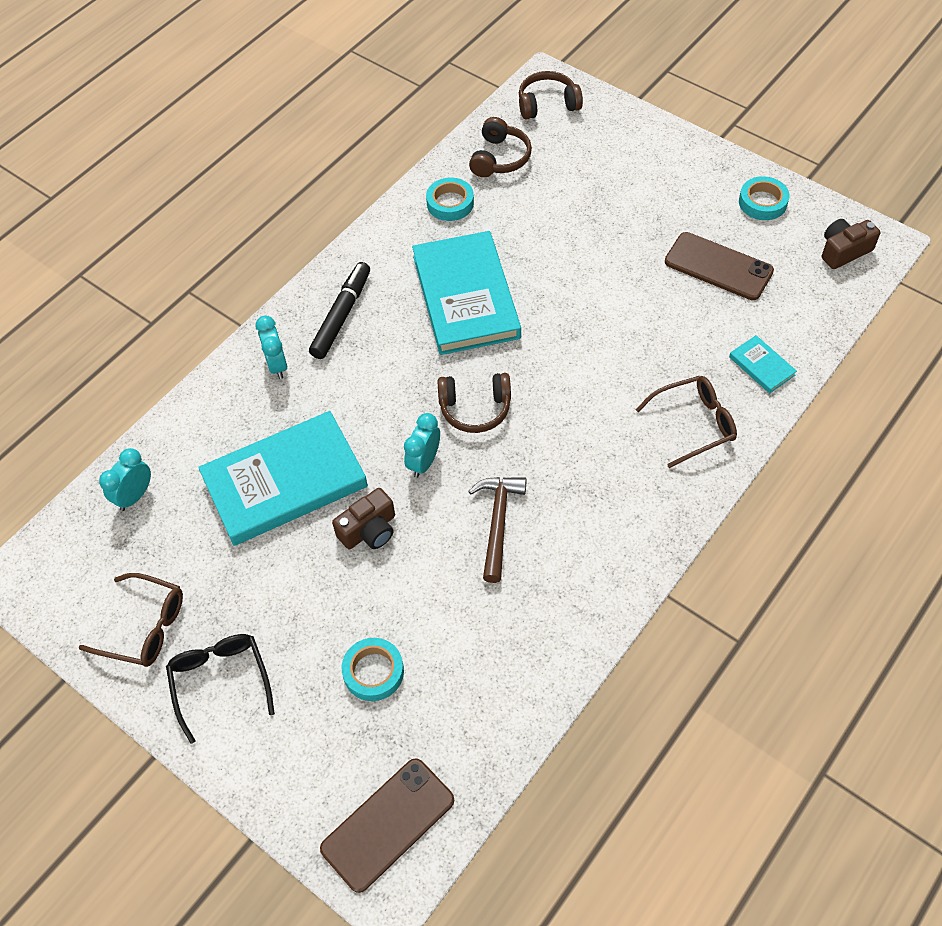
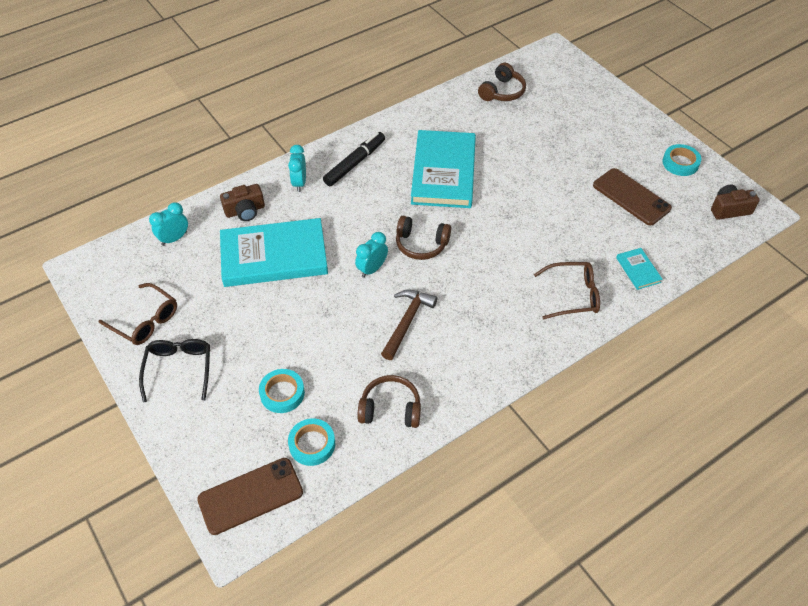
camera: 15 degrees right, 5 degrees down
(369, 530) = (317, 302): brown camera -> brown camera (245, 211)
(450, 203) = (456, 112): turquoise tape -> turquoise tape (312, 444)
(547, 104) = (549, 66): brown headphones -> brown headphones (390, 409)

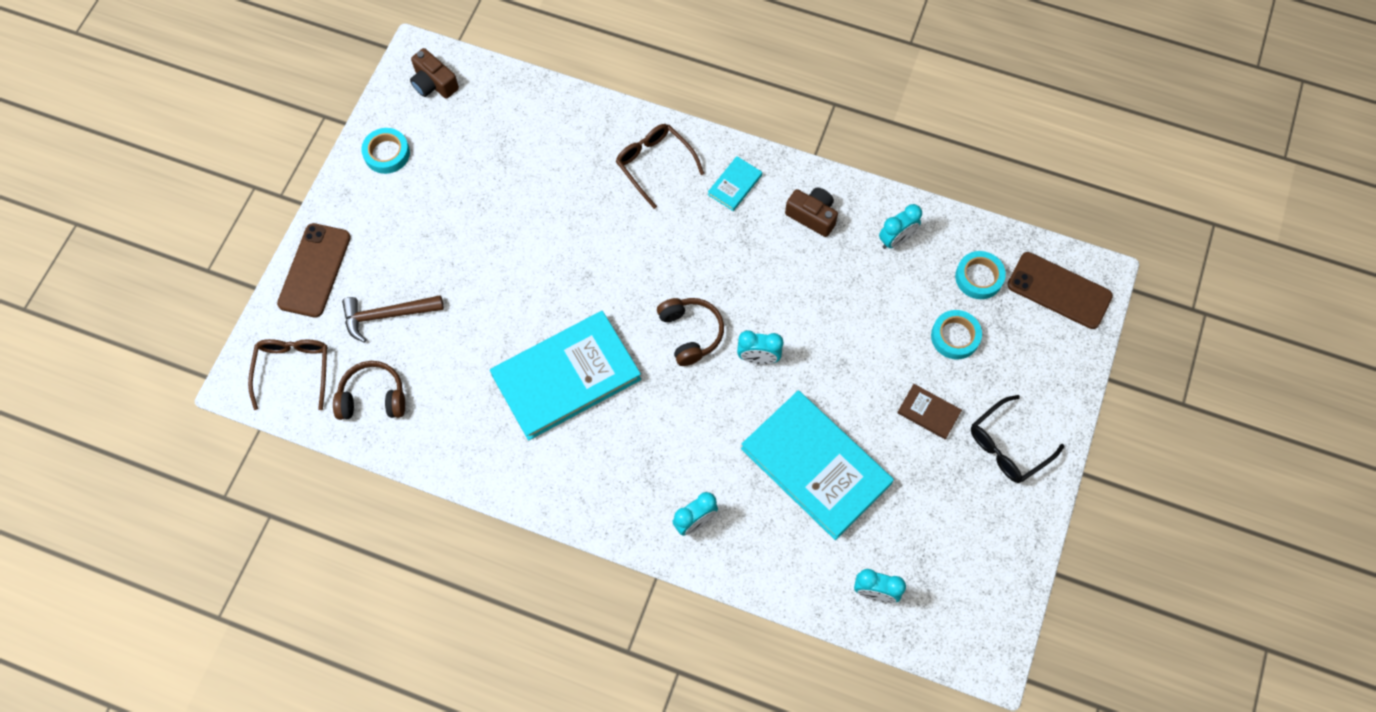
camera: 125 degrees left, 15 degrees up
(145, 321) = (988, 526): brown glasses -> brown glasses (293, 370)
(245, 211) = (779, 548): brown camera -> brown camera (812, 216)
(246, 339) = (928, 412): none -> brown book
(355, 163) = (619, 483): black marker -> none
(390, 409) = (896, 240): brown headphones -> turquoise clock
(407, 321) = (796, 285): brown hammer -> brown hammer (387, 315)
(631, 197) = (476, 176): brown phone -> brown phone (314, 270)
(638, 270) = (580, 126): turquoise book -> turquoise book (734, 185)

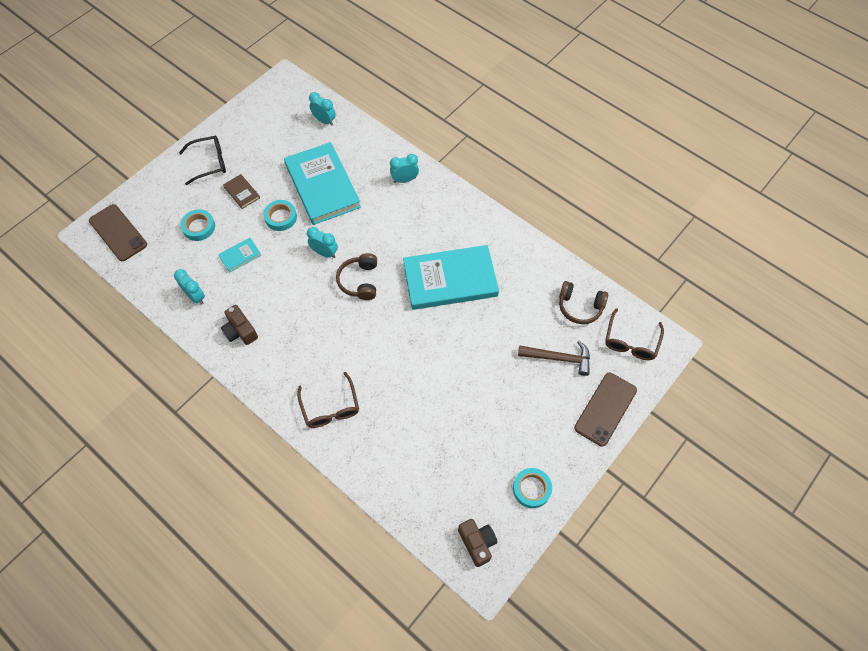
camera: 160 degrees left, 5 degrees down
(734, 185) = (281, 371): turquoise book -> turquoise book (240, 256)
(896, 240) = (195, 296): turquoise clock -> turquoise clock turned 60 degrees clockwise
(979, 277) = (160, 256): turquoise tape -> turquoise tape (281, 217)

